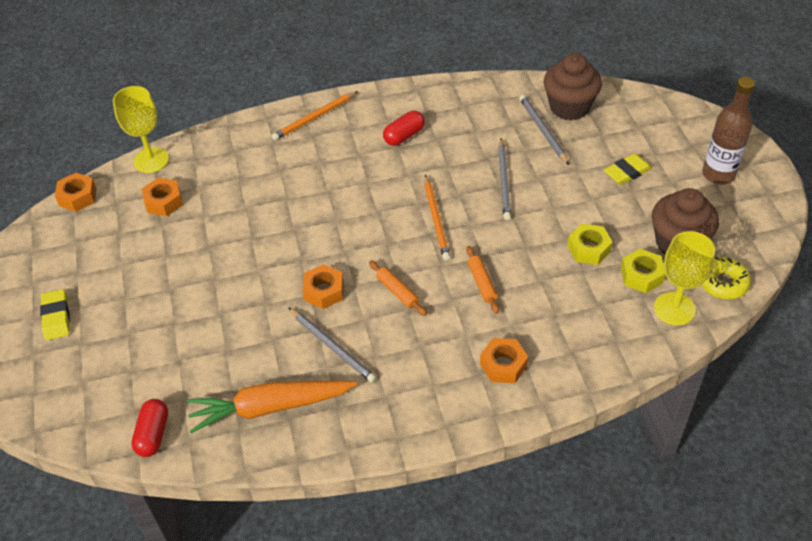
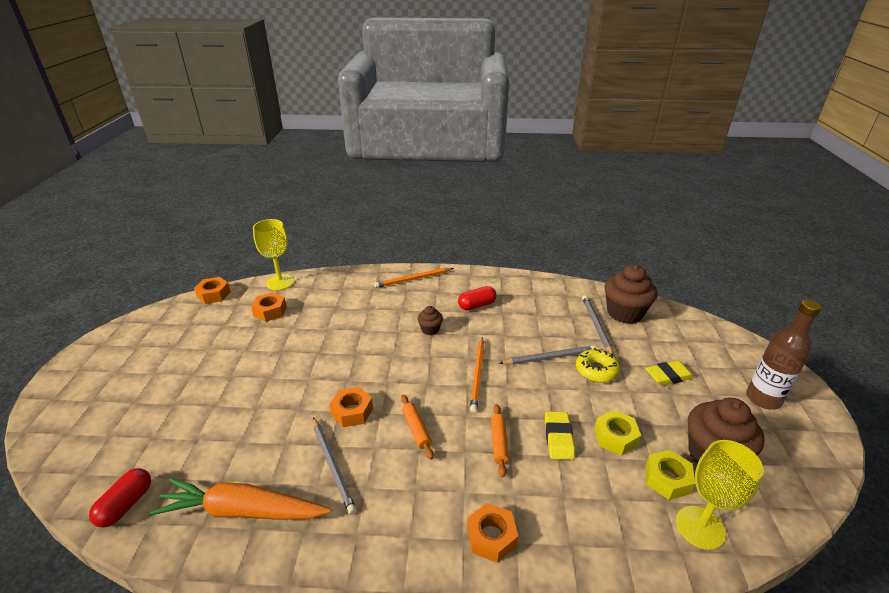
camera: 15 degrees right, 15 degrees down
(56, 317) = (132, 376): yellow eraser -> yellow eraser (558, 438)
(364, 179) = (430, 329): none -> brown cupcake
(504, 181) = (549, 357): grey pencil -> grey pencil turned 120 degrees counterclockwise
(723, 283) = (761, 513): yellow donut -> yellow donut (596, 370)

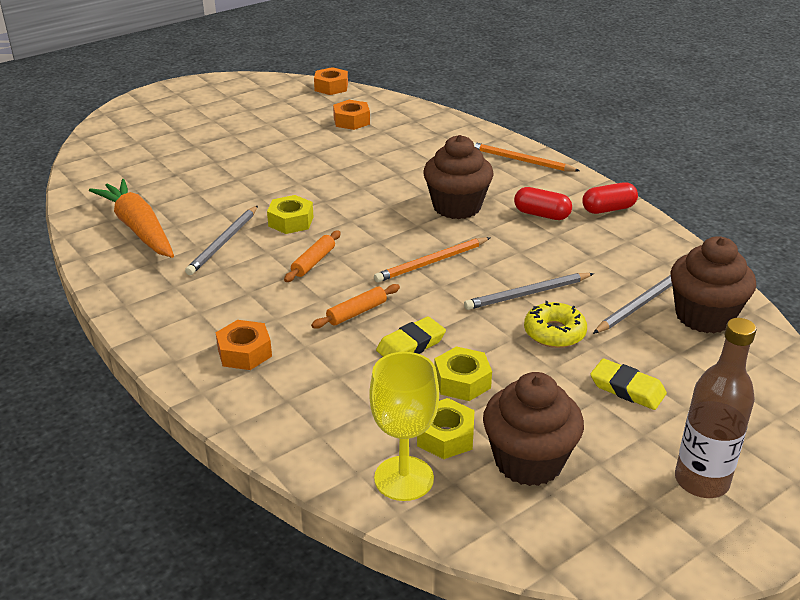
camera: 50 degrees right, 0 degrees up
(126, 505) = (93, 183): red capsule -> red capsule (608, 209)
(280, 282) = (396, 103): yellow goblet -> none
(352, 411) = (291, 221): orange nut -> yellow nut
(430, 329) = (457, 207): brown cupcake -> brown cupcake, size x2.04
(549, 357) = (527, 294): grey pencil -> grey pencil turned 120 degrees clockwise

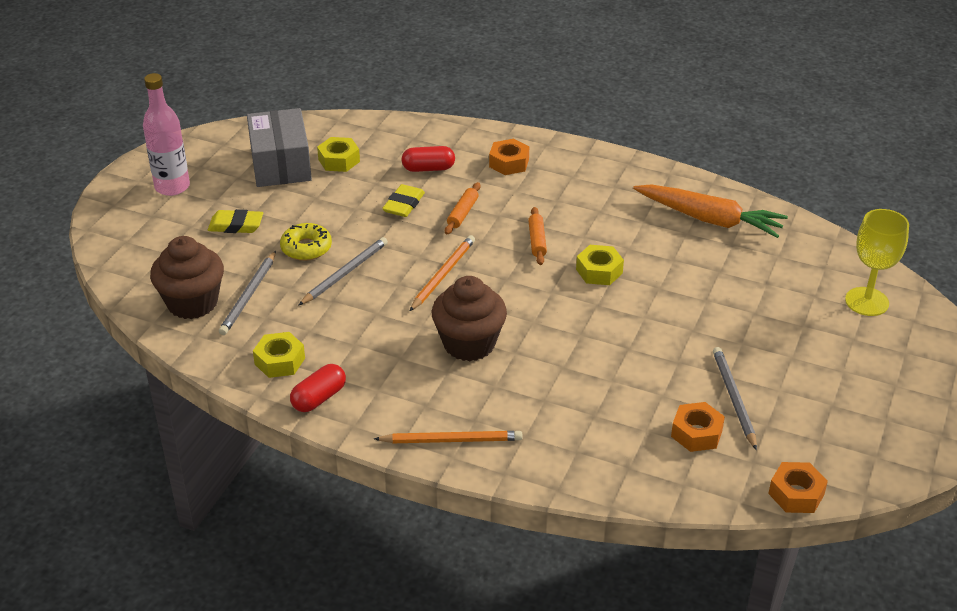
camera: 150 degrees right, 5 degrees up
(223, 242) = (627, 232): grey pencil -> grey pencil (733, 398)
(404, 478) = (347, 134): yellow goblet -> yellow goblet (866, 301)
(462, 381) = (350, 193): yellow nut -> yellow nut (279, 361)
(528, 461) = (281, 164): brown cupcake -> grey box
(541, 215) = (381, 365): red capsule -> red capsule (428, 168)
(701, 481) = (172, 187): brown bottle -> pink bottle

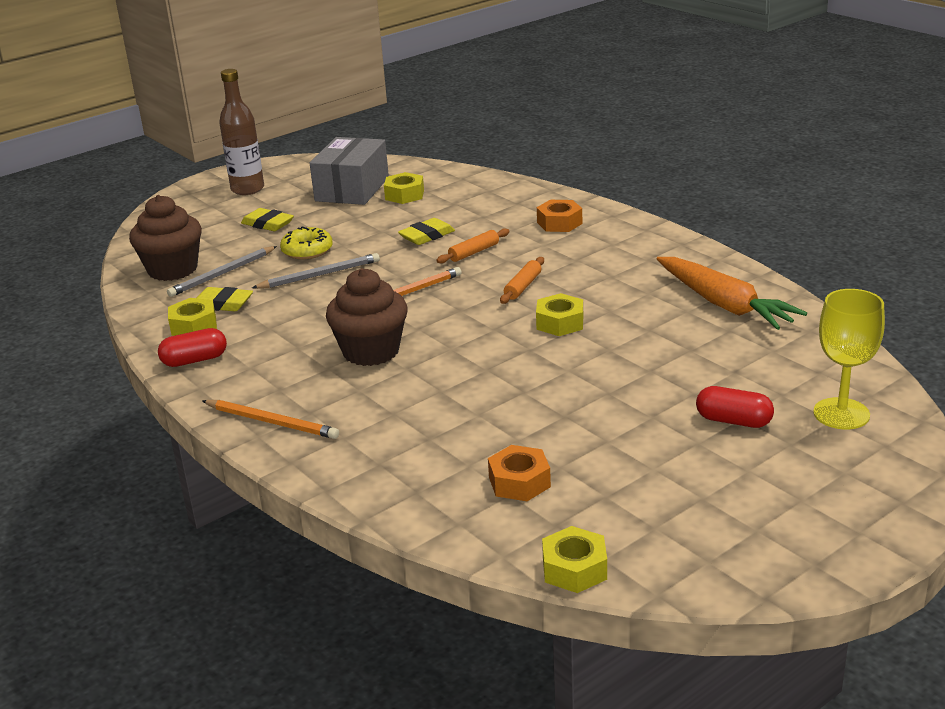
camera: 30 degrees right, 10 degrees down
(172, 187) = (247, 189): pink bottle -> brown bottle
(283, 329) = (222, 304): none -> yellow eraser
(428, 168) = (478, 214): red capsule -> red capsule (733, 421)
(733, 398) = (592, 462): grey pencil -> none
(796, 494) = (574, 569): orange nut -> yellow nut

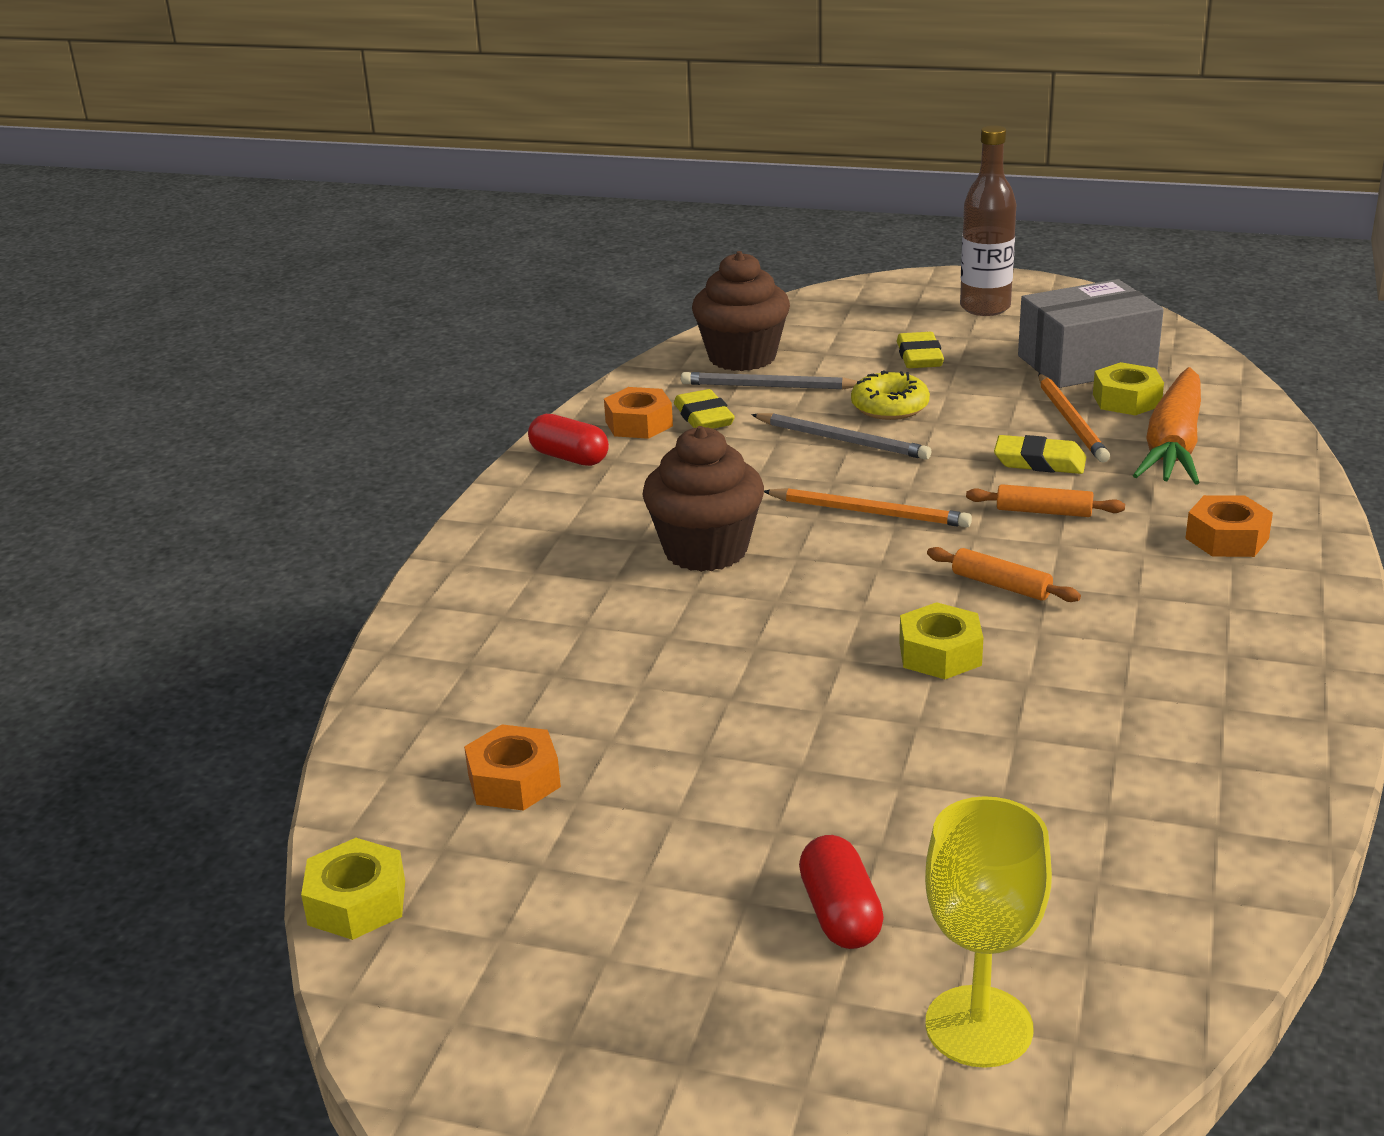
camera: 55 degrees right, 0 degrees up
(194, 326) = (639, 424): yellow nut -> orange nut
(272, 422) = (491, 558): orange pencil -> orange pencil (1071, 421)
(523, 286) = (1001, 585): orange rolling pin -> orange rolling pin turned 45 degrees clockwise
(724, 305) = (1182, 779): orange carrot -> orange carrot (1173, 445)

